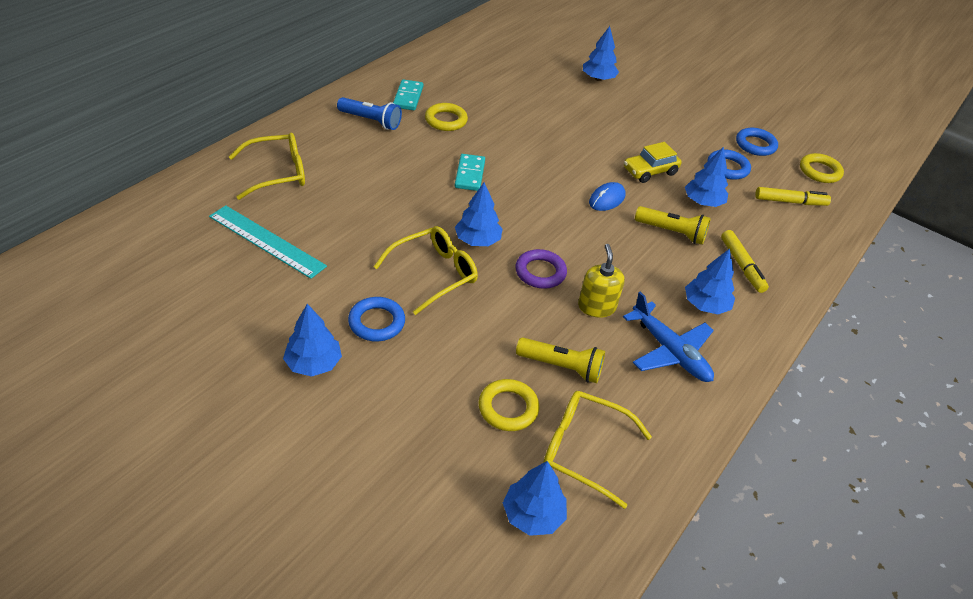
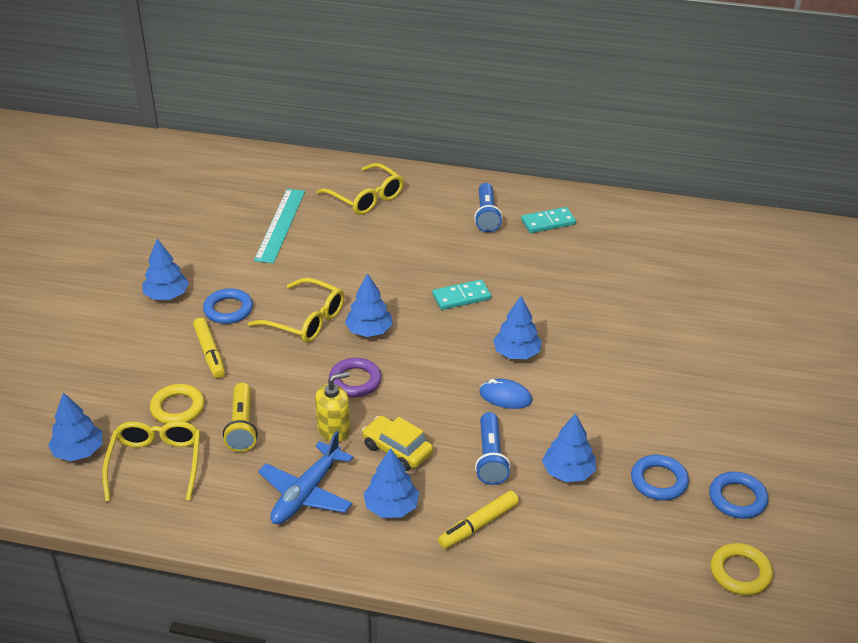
camera: 70 degrees right, 5 degrees down
(446, 120) = (534, 256): yellow ring -> none
(598, 79) = (734, 334): blue tree -> blue tree (516, 353)
(650, 171) = (587, 417): yellow car -> yellow car (397, 450)
(672, 232) = (490, 458): yellow flashlight -> blue flashlight
(790, 202) = (641, 551): yellow marker -> yellow marker (210, 353)

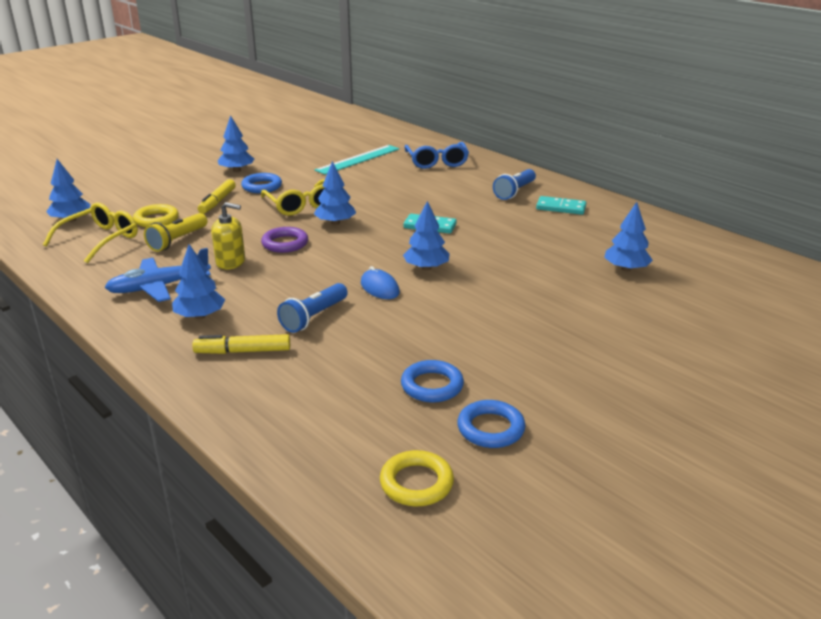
camera: 35 degrees right, 10 degrees down
(366, 198) = (437, 162): yellow glasses -> blue glasses
(397, 450) = (254, 288): yellow car -> none
(568, 472) = (362, 349): blue tree -> blue tree (626, 269)

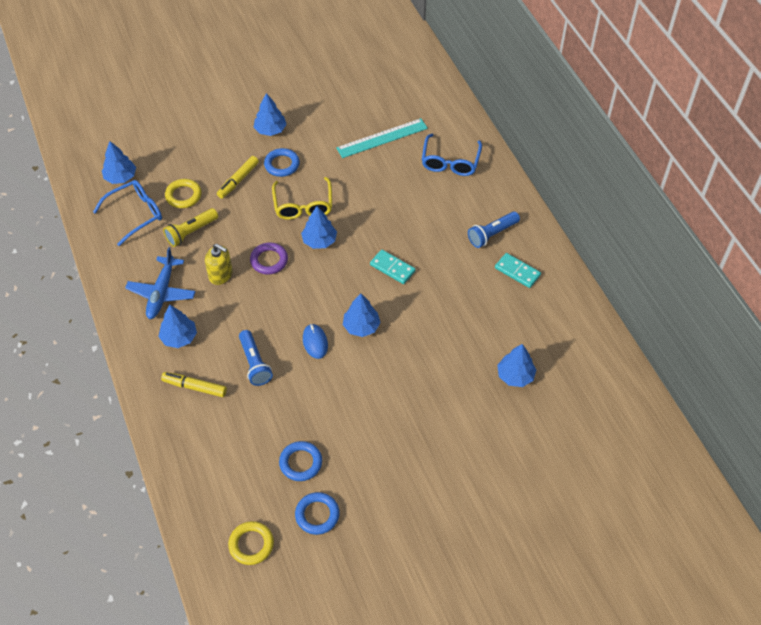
camera: 20 degrees right, 25 degrees up
(100, 240) = (135, 214): yellow glasses -> blue glasses
(159, 287) = (162, 292): blue plane -> blue plane turned 75 degrees counterclockwise
(314, 317) = (254, 363): blue flashlight -> blue flashlight turned 75 degrees counterclockwise

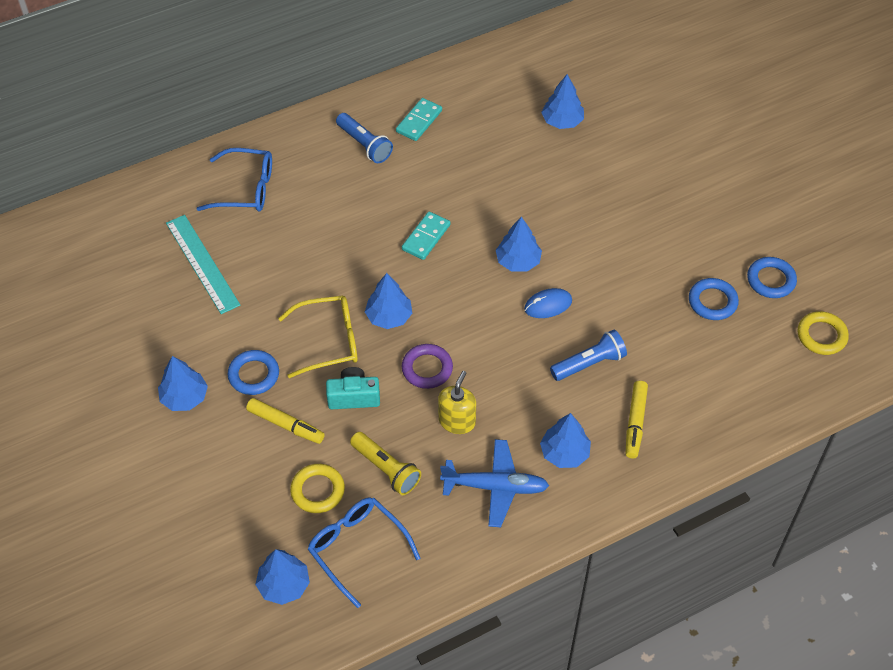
camera: 95 degrees left, 0 degrees up
(253, 217) = (353, 397): none -> turquoise camera

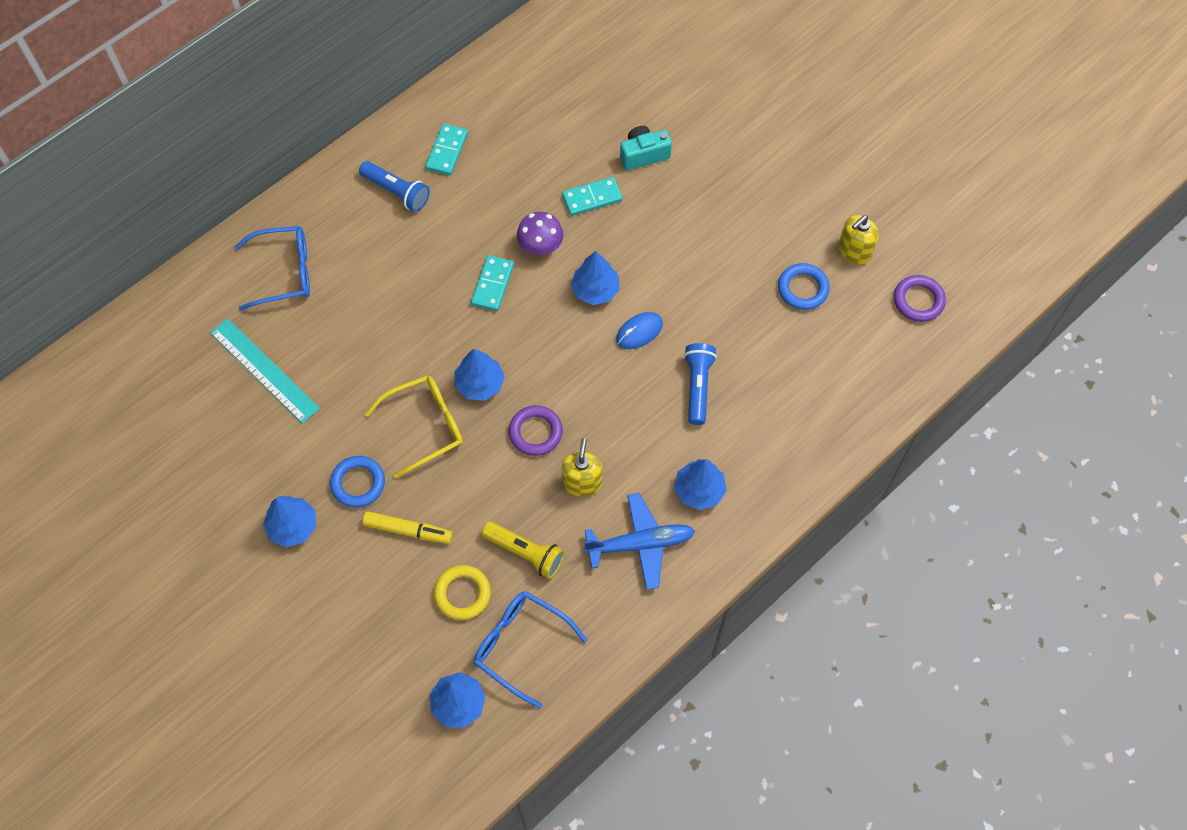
camera: 15 degrees left, 10 degrees up
(353, 397) = (469, 482): turquoise camera -> turquoise camera (643, 155)
(479, 215) = (540, 246): none -> purple mushroom
(537, 185) = (592, 198): none -> turquoise domino
(562, 121) = (597, 117): blue tree -> none
(589, 363) = (698, 387): blue flashlight -> blue flashlight turned 45 degrees counterclockwise
(635, 423) = (760, 440): yellow marker -> none
(771, 280) = (854, 251): blue ring -> yellow soap dispenser
(821, 336) = (918, 301): yellow ring -> purple ring

